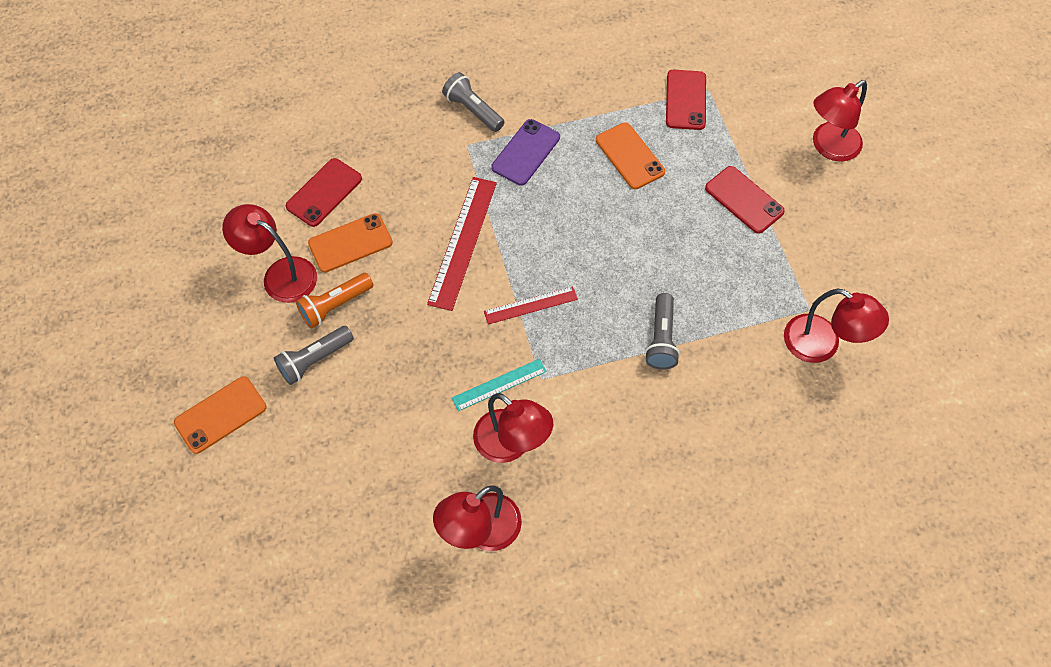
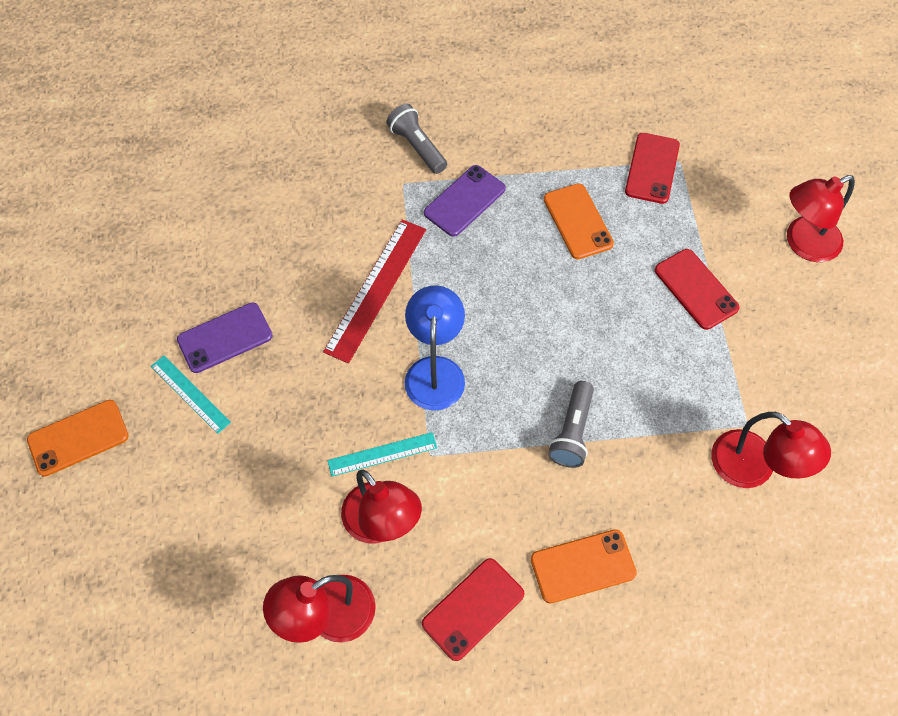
camera: 10 degrees right, 0 degrees up
(280, 274) = (175, 294): red lamp -> none
(314, 360) = (190, 394): grey flashlight -> turquoise ruler
(324, 192) = (240, 213): red phone -> red phone (473, 608)
(335, 305) = (225, 338): orange flashlight -> purple phone
(350, 243) = (256, 272): orange phone -> orange phone (583, 566)
(530, 305) = (435, 370): red ruler -> blue lamp

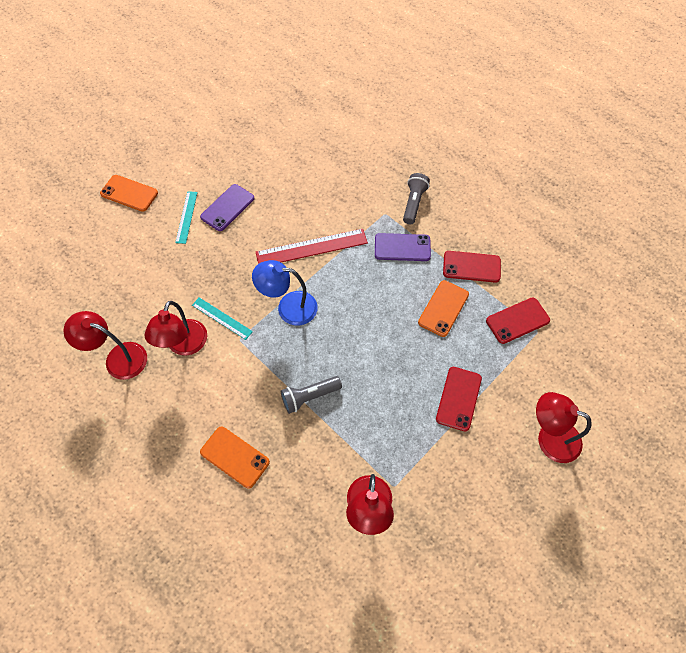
camera: 50 degrees right, 0 degrees up
(225, 338) = (227, 207): purple phone -> purple phone turned 75 degrees counterclockwise
(435, 370) = (288, 307): blue lamp -> blue lamp turned 135 degrees counterclockwise
(473, 608) = (170, 420): red phone -> red phone (471, 266)

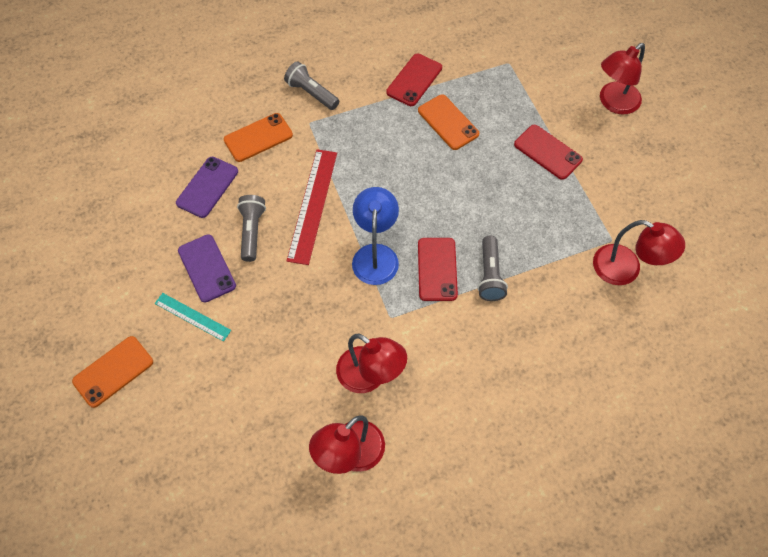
camera: 65 degrees left, 0 degrees up
(222, 318) = (355, 325): turquoise ruler -> none
(234, 457) = (526, 369): orange phone -> orange phone (258, 138)
(270, 220) = (252, 231): none -> grey flashlight
(288, 307) = (375, 255): blue lamp -> blue lamp turned 150 degrees clockwise
(402, 247) = (360, 125): purple phone -> purple phone (207, 187)
(517, 320) = (490, 72): red phone -> red phone (437, 269)

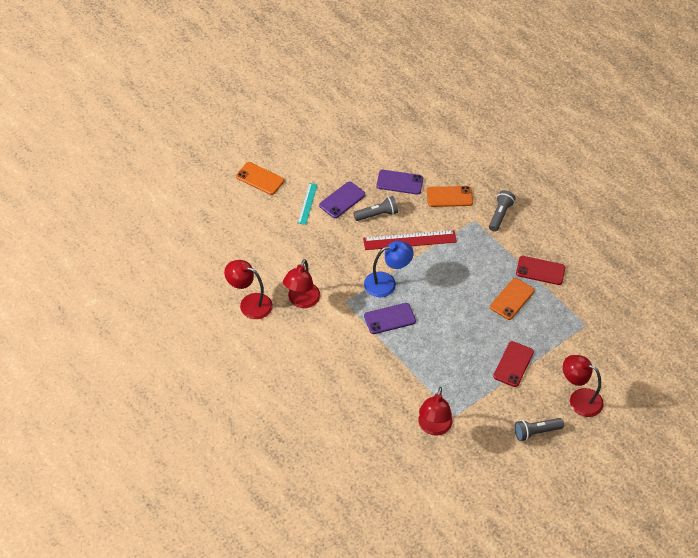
camera: 70 degrees right, 10 degrees down
(258, 138) = (449, 197): orange phone -> orange phone turned 45 degrees counterclockwise
(437, 269) = (389, 318): red phone -> purple phone
(490, 275) = (397, 349): grey flashlight -> grey flashlight (536, 432)

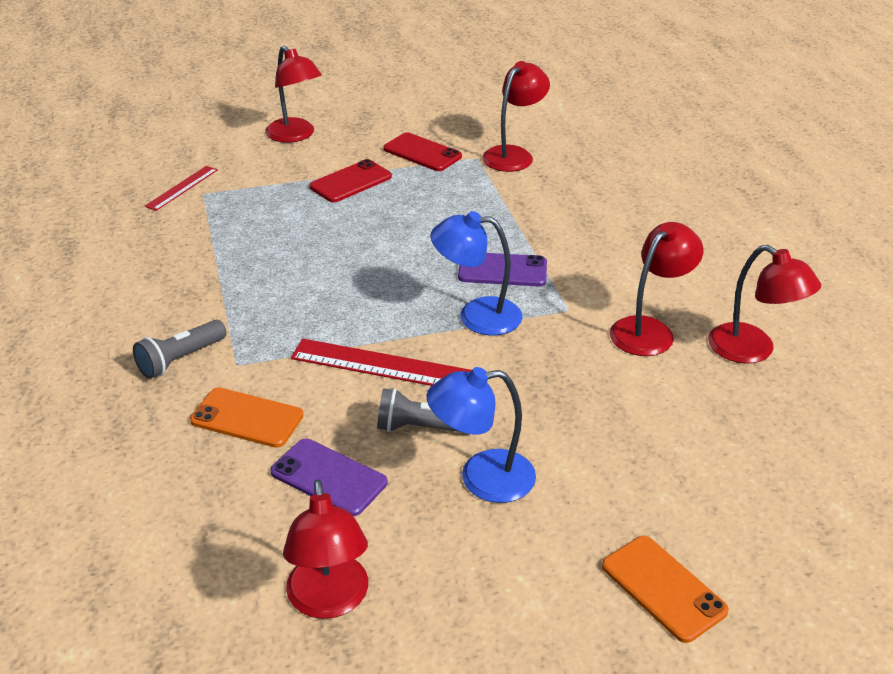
camera: 155 degrees left, 15 degrees down
(307, 203) = (566, 494): turquoise ruler -> none
(342, 200) = (482, 478): purple phone -> blue lamp
(370, 140) = (329, 601): none -> red lamp
(512, 299) = (282, 245): orange phone -> none
(536, 432) = (380, 124): grey flashlight -> none
(540, 270) = (198, 266): red phone -> red phone (422, 153)
(601, 325) = (182, 188): none -> red ruler

